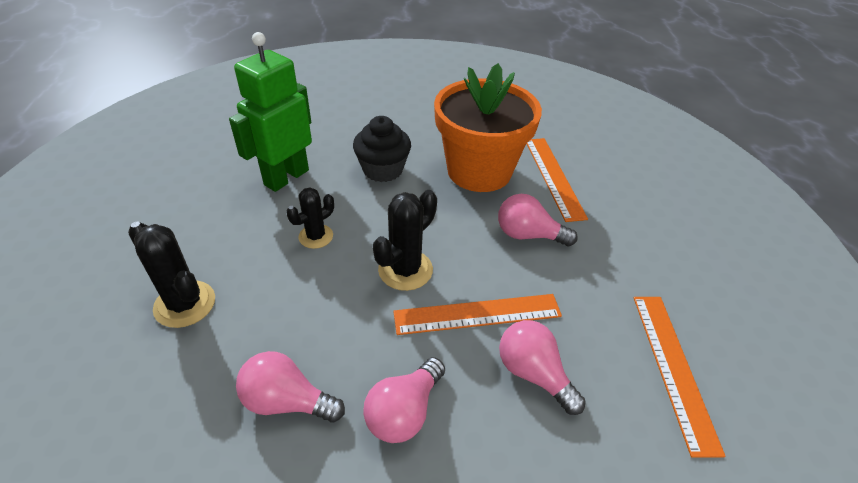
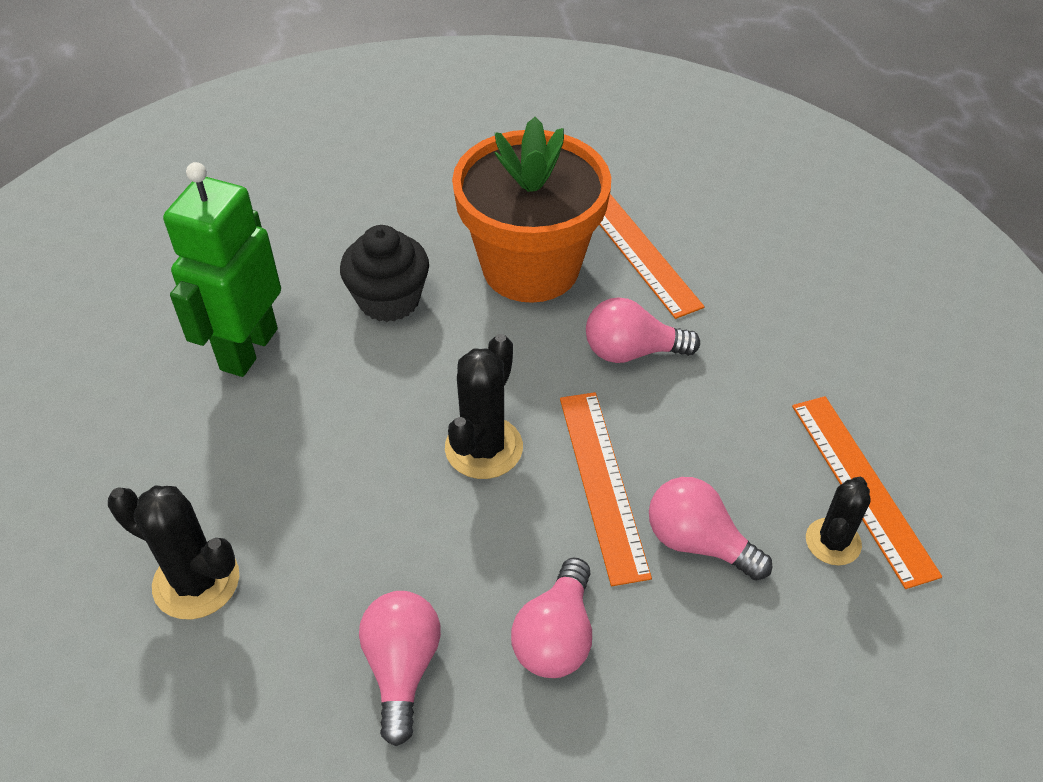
camera: 15 degrees left, 5 degrees up
(287, 401) = (402, 668): pink light bulb -> pink light bulb turned 90 degrees clockwise
(316, 236) = (336, 431): black cactus -> black cactus (833, 542)
(477, 314) = (602, 483): orange ruler -> orange ruler turned 75 degrees counterclockwise

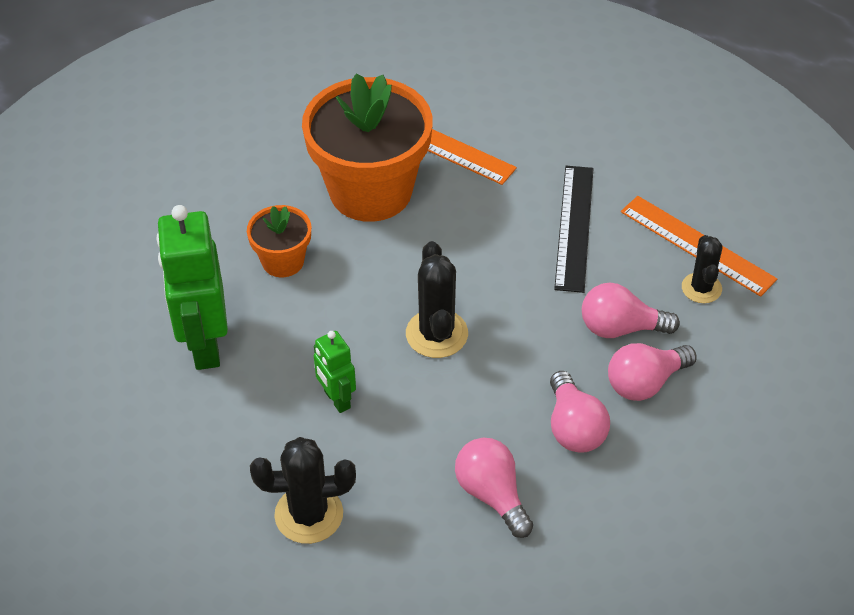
camera: 30 degrees left, 0 degrees up
(325, 468) = (336, 399): none -> green robot
(389, 300) = (283, 261): black cupcake -> orange flower pot
(602, 483) = (533, 320): orange ruler -> none
(632, 351) = (489, 221): pink light bulb -> pink light bulb (645, 383)
(725, 400) = (574, 227): none -> black ruler

